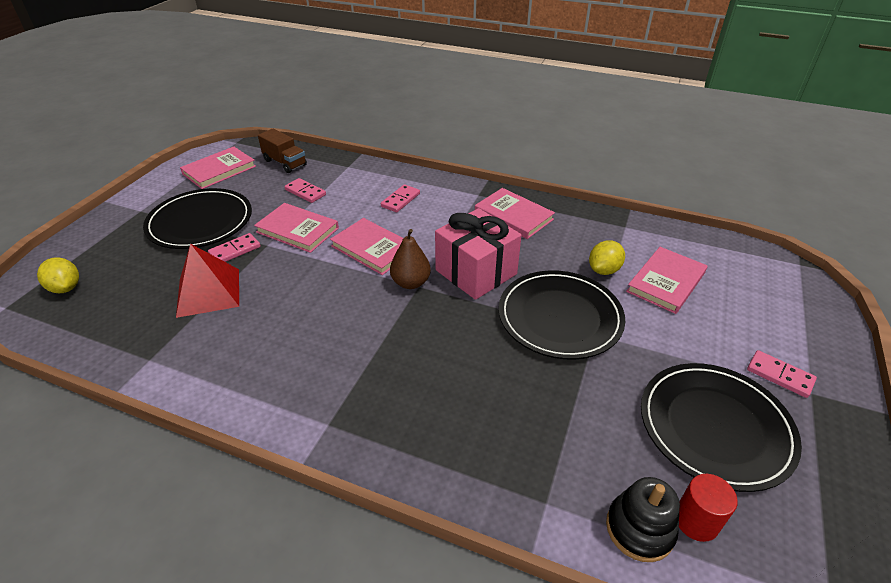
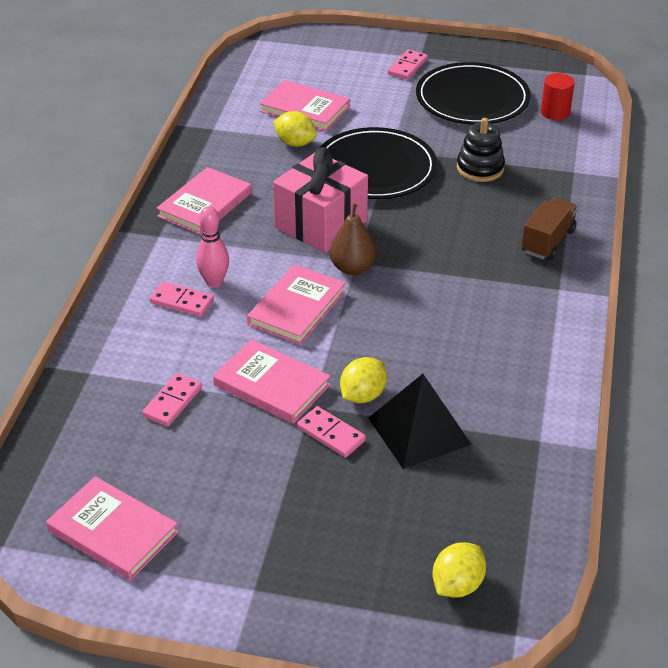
camera: 100 degrees left, 0 degrees up
(200, 222) = (272, 497): black plate -> none
(208, 292) = (419, 431): red pyramid -> black pyramid
(262, 269) = (362, 395): none -> yellow lemon
(285, 163) = (82, 451): brown truck -> brown truck (548, 241)
(297, 230) = (272, 385): pink book -> pink book turned 75 degrees counterclockwise
(416, 214) = (214, 282): none -> pink bowling pin
(639, 529) = (573, 134): black stacking toy -> black stacking toy (480, 168)

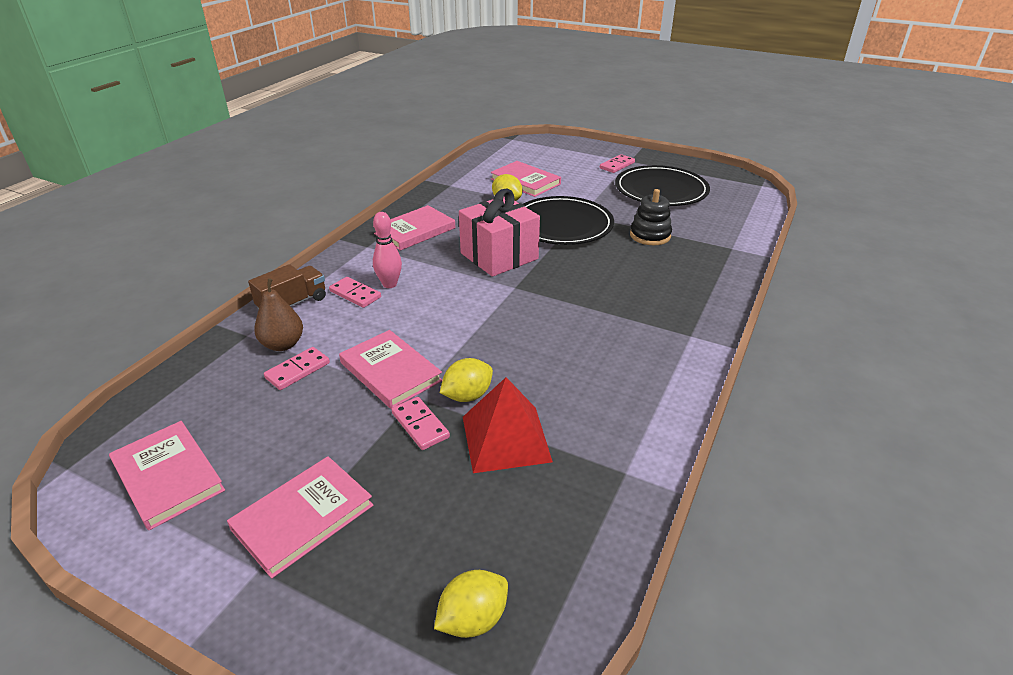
camera: 15 degrees right, 5 degrees down
(297, 308) = (446, 313): pink book -> pink book (303, 517)
(352, 268) = (509, 291): brown pear -> brown pear (283, 344)
(419, 431) = (505, 438): black pyramid -> red pyramid
(548, 241) = (692, 296): brown truck -> brown truck (292, 304)
(555, 112) = (728, 206): red cylinder -> none

